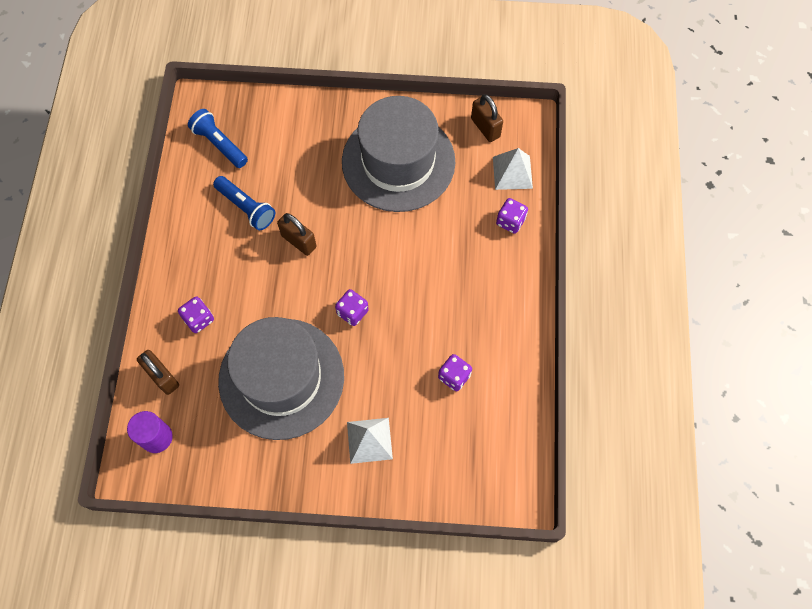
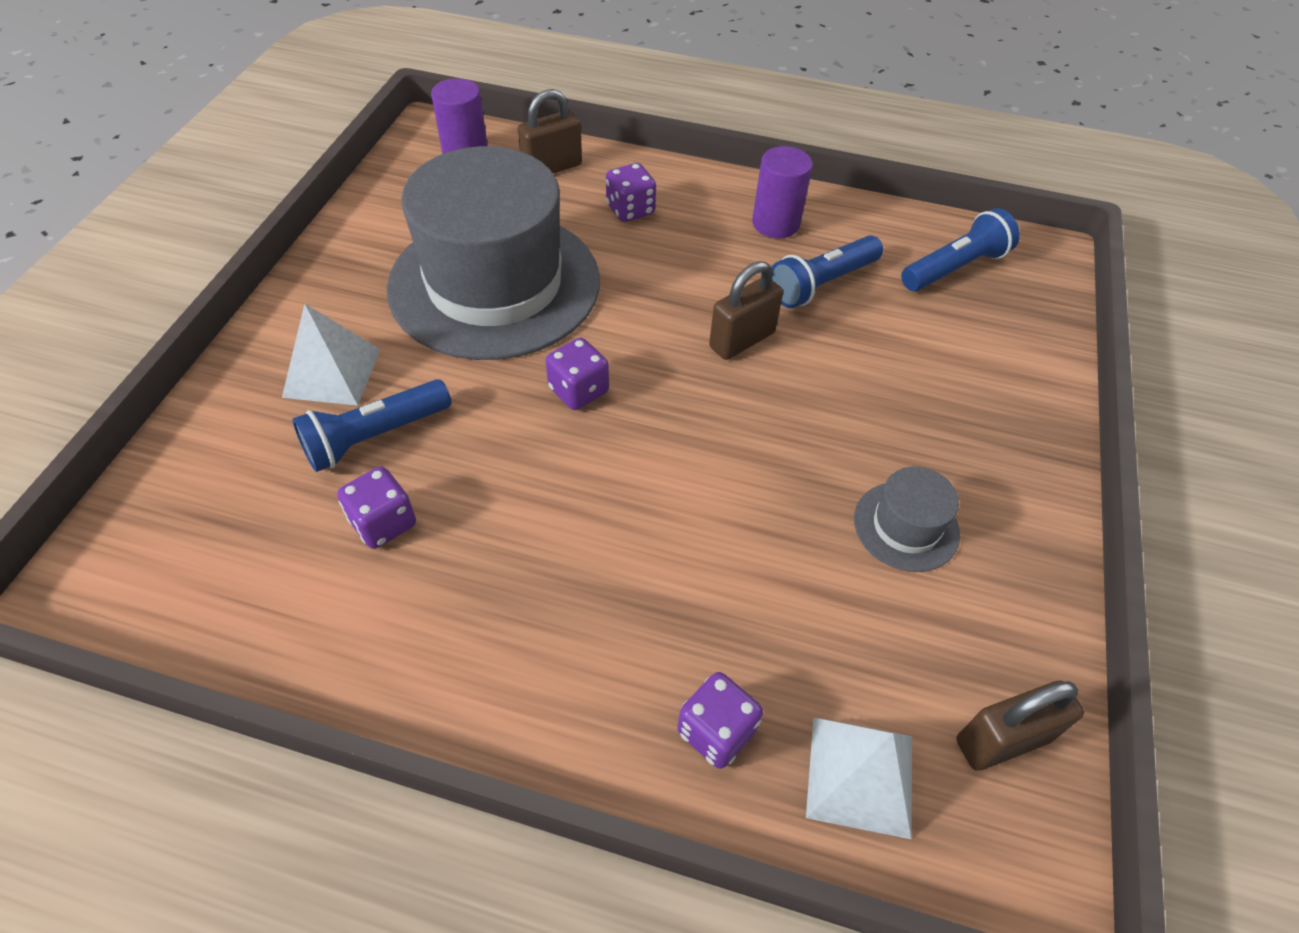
camera: 100 degrees right, 15 degrees down
(197, 236) = (775, 223): none -> purple cylinder
(398, 161) = (906, 526): grey hat -> grey hat, size x0.41
(406, 400) = (374, 437): none -> blue flashlight

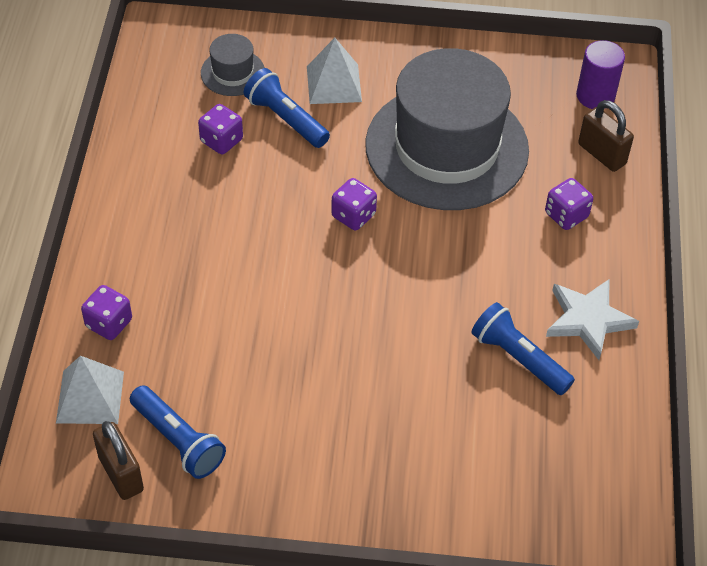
camera: 80 degrees right, 0 degrees up
(742, 340) = (433, 307): brown padlock -> none
(775, 223) = (588, 320): purple cylinder -> white star
(906, 526) = (275, 421): grey hat -> grey hat (232, 72)
(955, 268) = (577, 462): blue flashlight -> blue flashlight (178, 440)

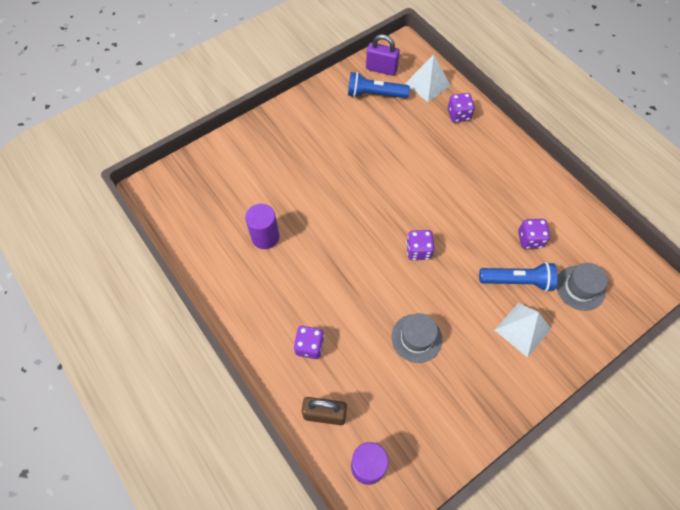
camera: 140 degrees right, 10 degrees up
(121, 474) = (381, 69): brown padlock -> purple padlock
(446, 147) = (416, 338): grey hat -> grey hat, size x0.41
(518, 358) = (265, 237): blue flashlight -> purple cylinder
(588, 320) = (246, 286): white star -> none

